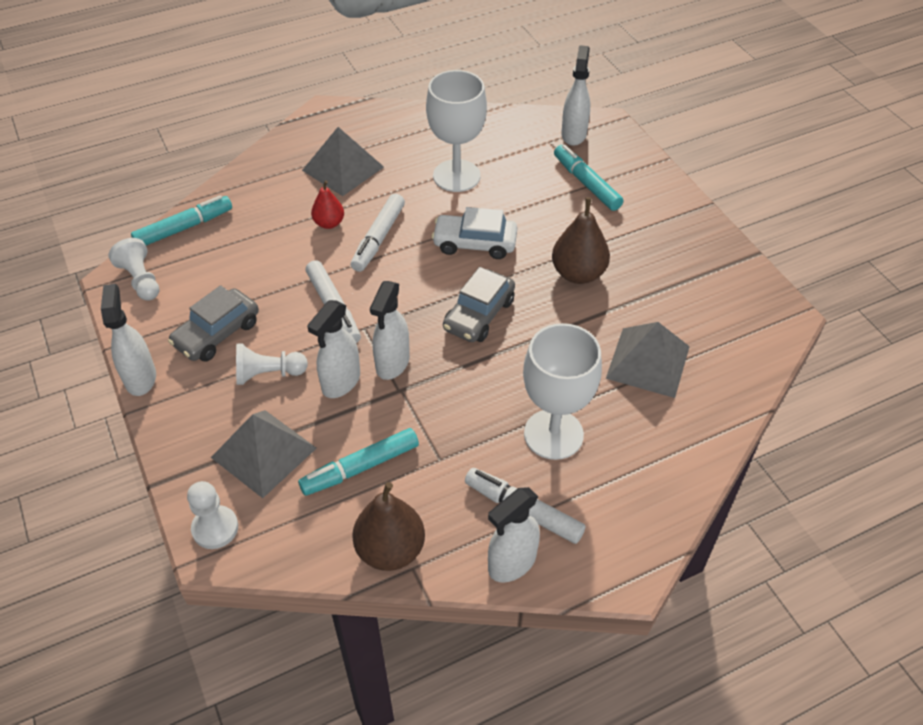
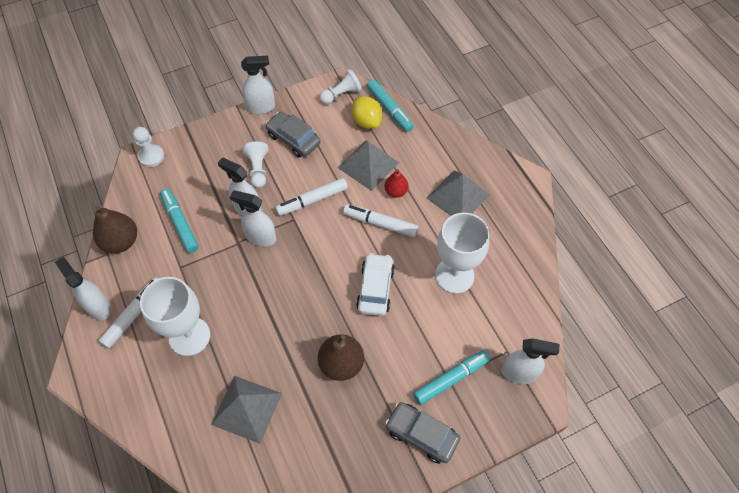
camera: 90 degrees right, 10 degrees up
(201, 252) = (366, 121): none -> yellow lemon
(263, 452) = (198, 173): grey pyramid -> grey pyramid (368, 165)
(479, 315) = (301, 291): grey car -> grey car (421, 434)

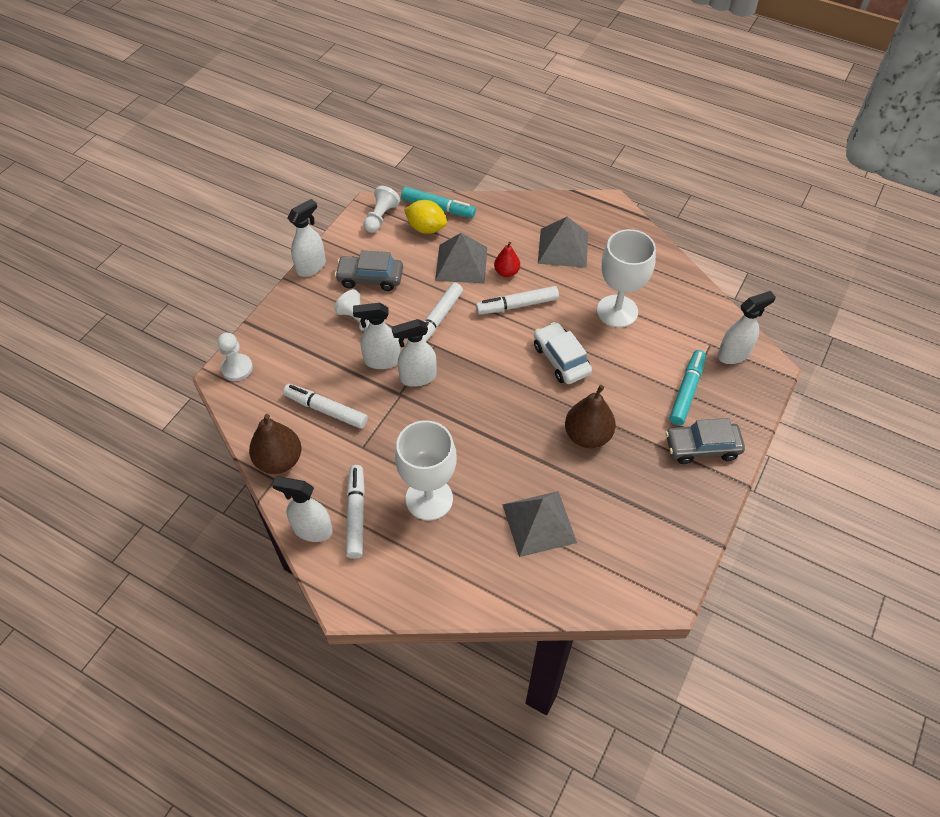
camera: 35 degrees left, 5 degrees down
(180, 223) = (326, 410): turquoise marker -> white marker

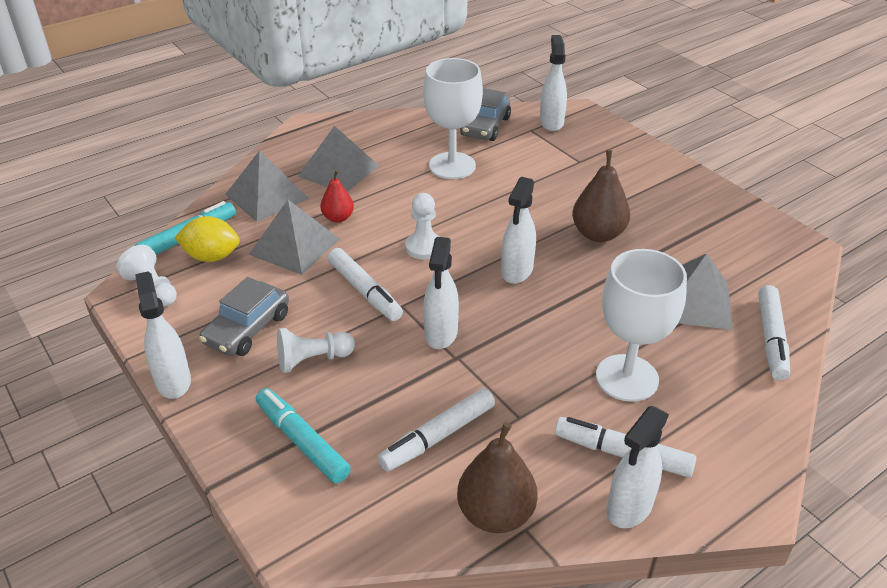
camera: 65 degrees left, 15 degrees down
(237, 368) = (294, 521): white pawn -> white pawn (424, 247)
(381, 360) = (392, 358): white spray bottle -> white spray bottle (516, 271)
(426, 228) = (211, 256): yellow lemon -> yellow lemon turned 45 degrees clockwise
(506, 223) = (266, 196): none -> grey pyramid
(517, 305) = (392, 225): white marker -> white marker (771, 338)
(561, 359) = (489, 219): white car -> none
(686, 391) = (577, 160): turquoise marker -> turquoise marker (302, 441)
(702, 447) = (647, 173): grey car -> grey car (485, 127)

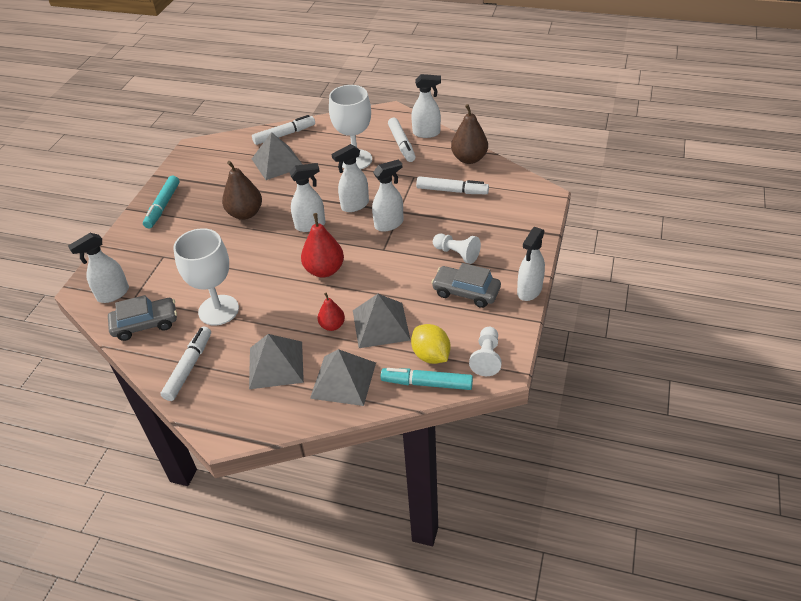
camera: 125 degrees left, 5 degrees up
(247, 329) = (466, 292): grey car -> grey car turned 150 degrees counterclockwise
(302, 441) = (504, 225): turquoise marker -> turquoise marker (163, 206)
(365, 291) = (387, 269): white marker -> white marker (189, 367)
(424, 247) = (324, 270): white pawn -> red pear
(515, 324) = (354, 205): none -> white spray bottle

